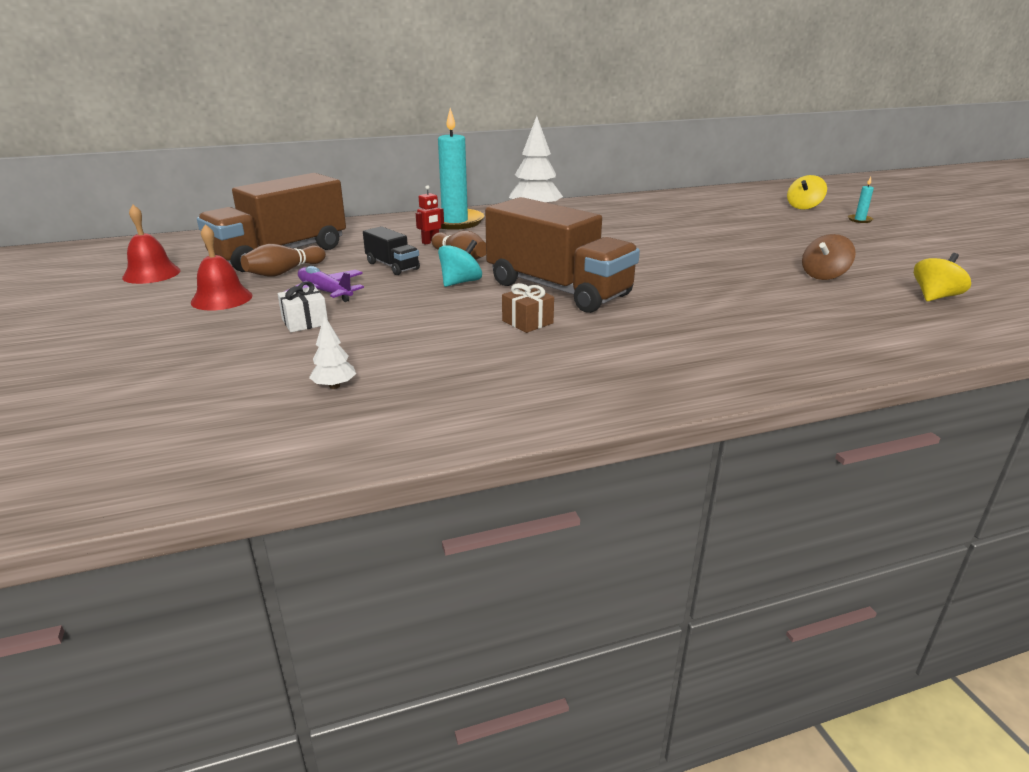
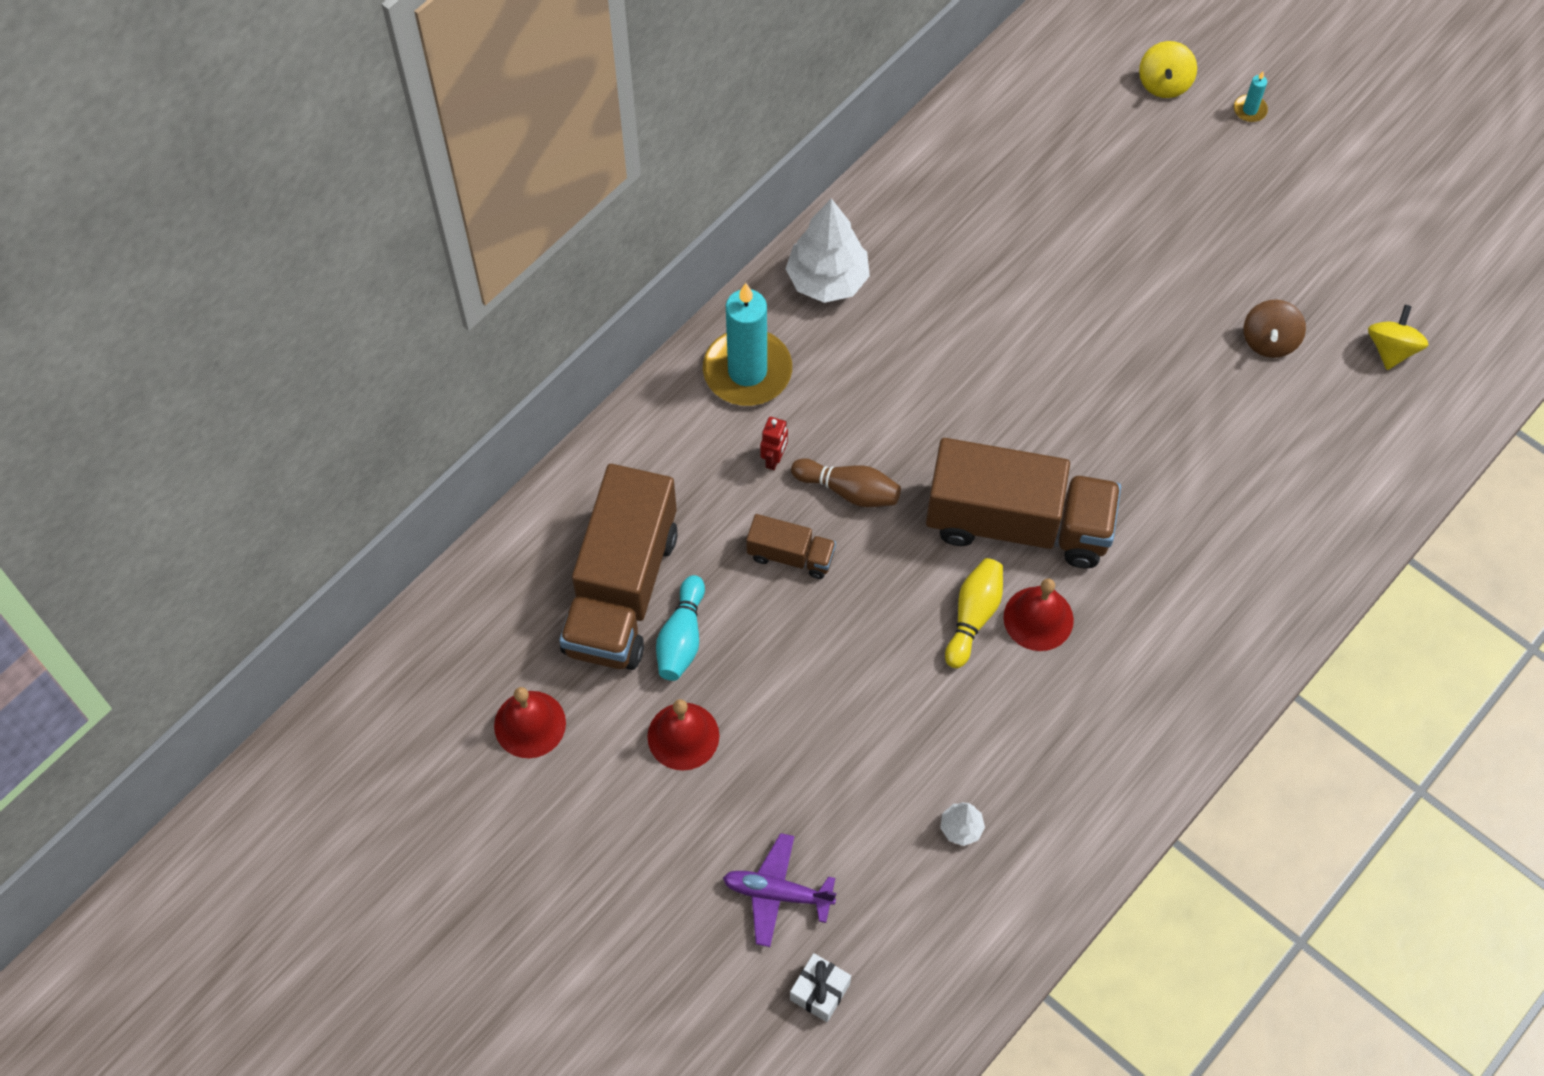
camera: 30 degrees left, 35 degrees up
(284, 272) = (682, 638): brown bowling pin -> turquoise bowling pin
(305, 322) = (823, 736): white gift -> white gift (819, 991)
(325, 292) = (779, 662): purple plane -> purple plane (777, 893)
(392, 266) = (791, 555): black truck -> brown truck
(460, 282) = (903, 559): turquoise spinning top -> none
(479, 310) = (973, 616): none -> yellow bowling pin
(527, 322) = (1038, 618): brown gift -> red bell

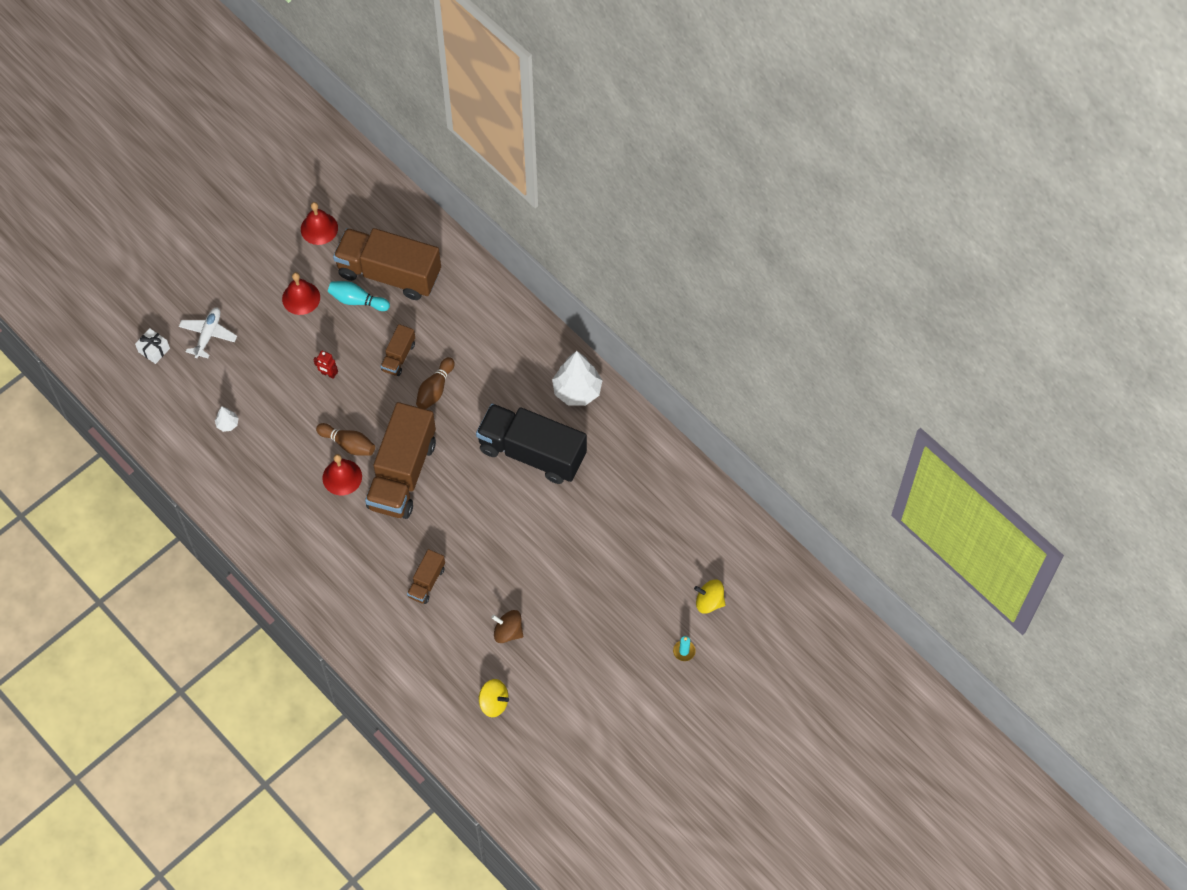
camera: 95 degrees right, 0 degrees up
(747, 371) = (519, 344): turquoise candle -> none
(774, 459) = (460, 353): red robot -> red robot (328, 374)
(777, 893) = (208, 335): purple plane -> white plane
(950, 335) = (532, 453): none -> black truck
(973, 616) = (348, 444): yellow bowling pin -> brown bowling pin
(1208, 465) = (426, 582): none -> brown truck

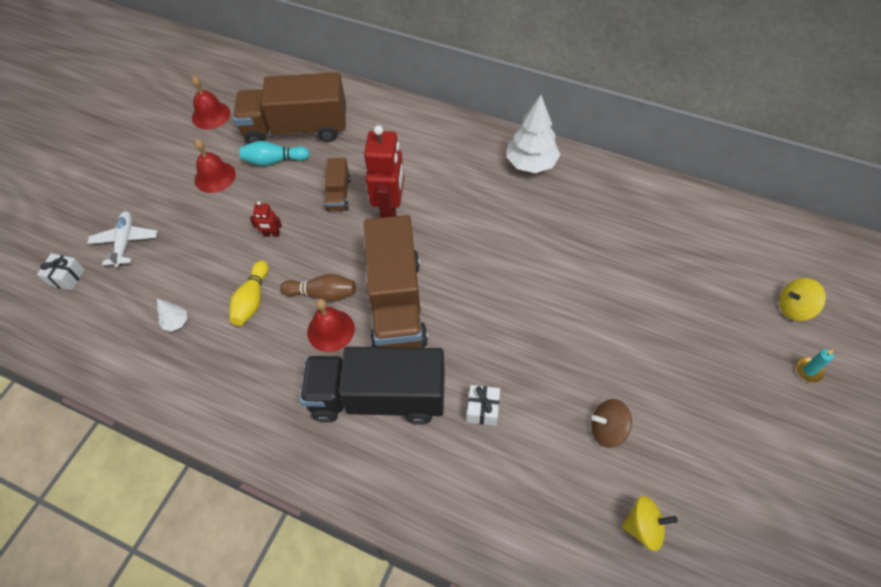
camera: 20 degrees left, 5 degrees down
(292, 428) = (252, 300): none -> yellow bowling pin
(426, 582) = (483, 409): brown truck -> white gift
(435, 389) = (391, 210): brown bowling pin -> red robot
(532, 453) = (521, 232): black truck -> black truck (378, 397)

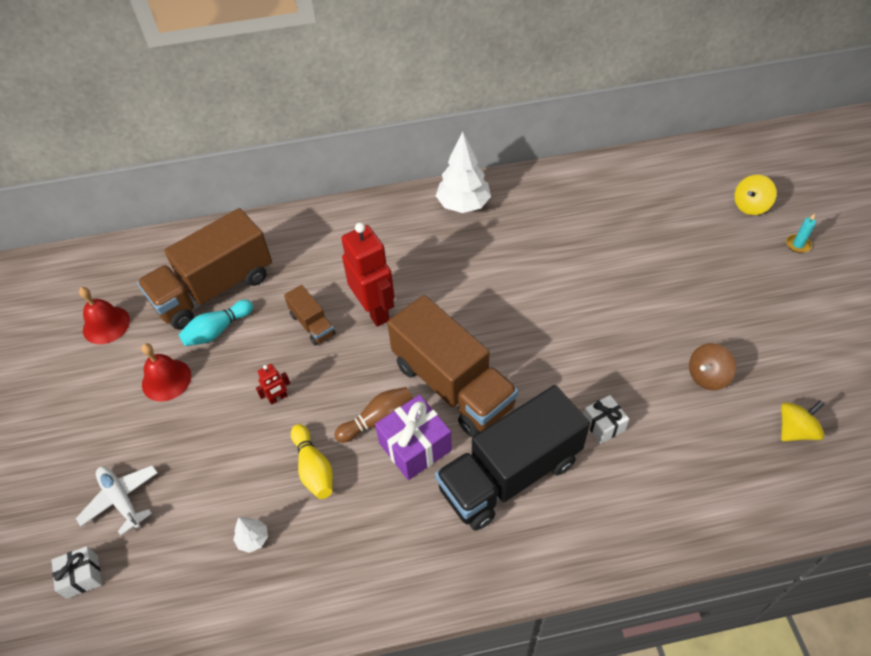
camera: 35 degrees left, 5 degrees down
(330, 330) = (415, 446): red bell -> purple gift

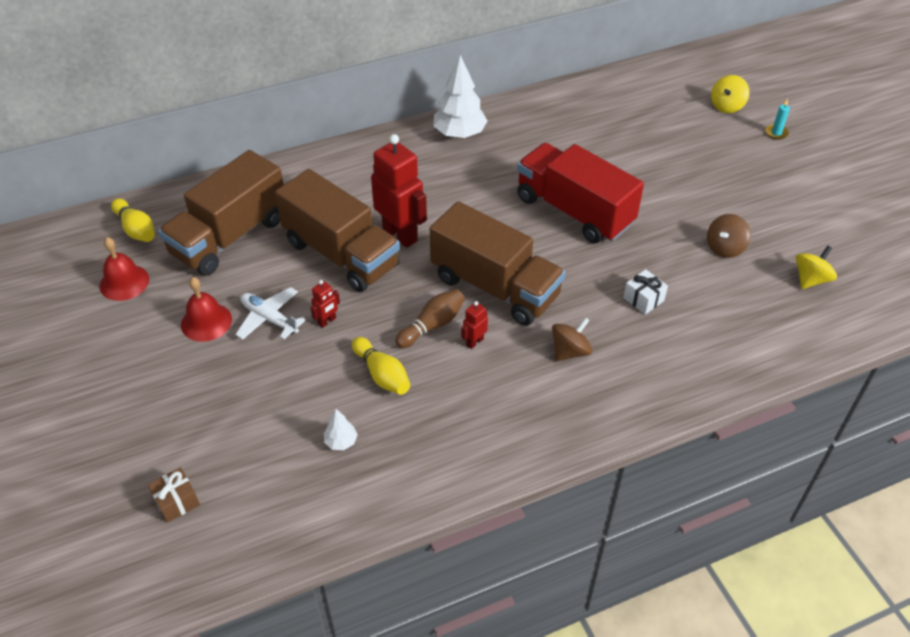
camera: 15 degrees left, 5 degrees down
(82, 576) = (177, 501): white gift -> brown gift
(121, 500) = (195, 431): white plane -> white plane (269, 319)
(133, 269) = (136, 229): none -> yellow bowling pin
(217, 330) = (245, 272): turquoise bowling pin -> none
(312, 324) = (341, 254): brown truck -> brown truck, size x2.17
(415, 446) = (474, 342): purple gift -> red robot
(509, 474) = (570, 351): black truck -> brown spinning top
(556, 309) = (574, 211): none -> red truck

